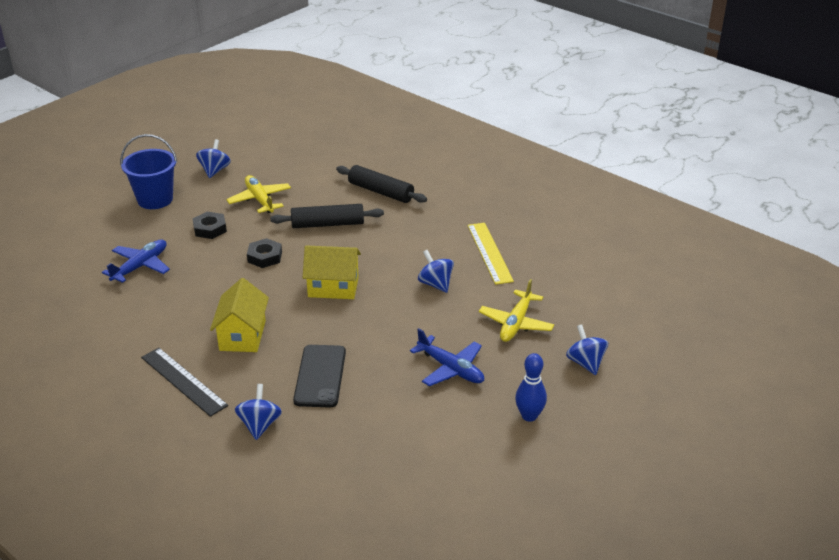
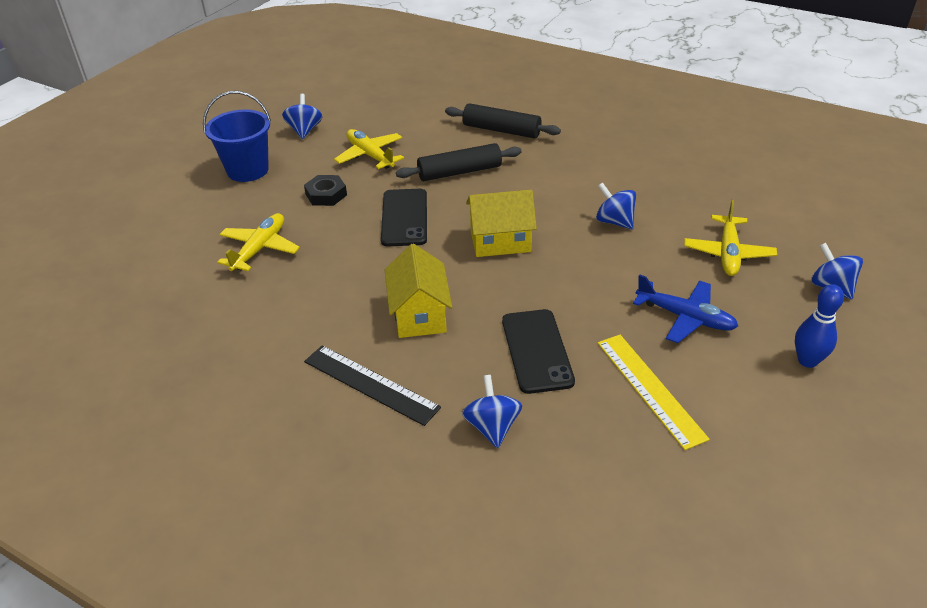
camera: 10 degrees left, 5 degrees up
(140, 266) = (260, 249): blue plane -> yellow plane
(265, 257) = (404, 218): black nut -> black phone
(489, 253) = (654, 179): yellow ruler -> yellow ruler (650, 389)

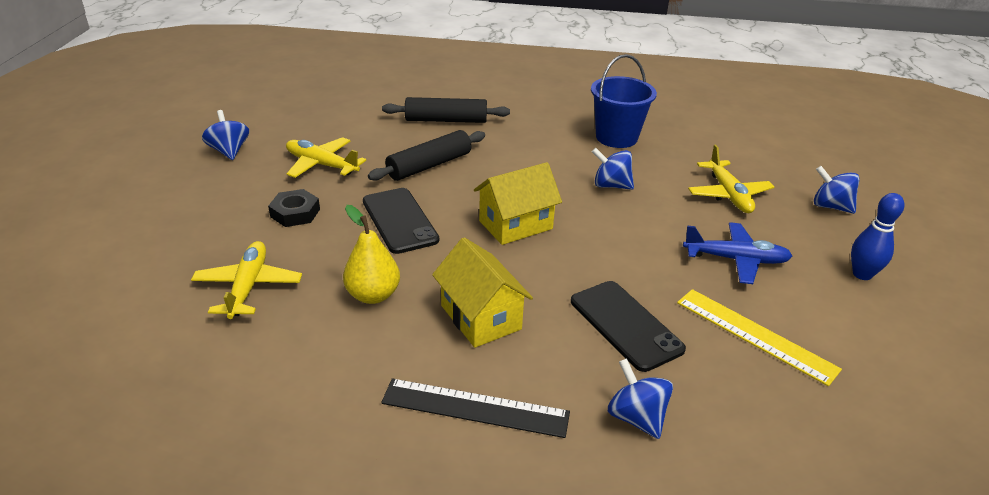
camera: 25 degrees left, 5 degrees down
(247, 170) = (182, 203): blue bucket -> blue bucket (616, 137)
(346, 276) = (373, 295): none -> yellow pear

